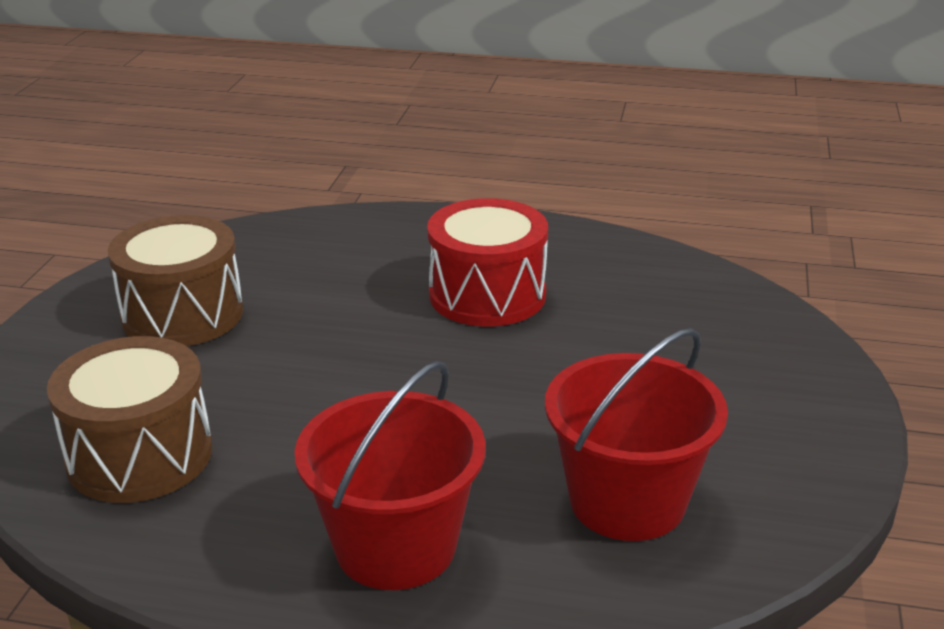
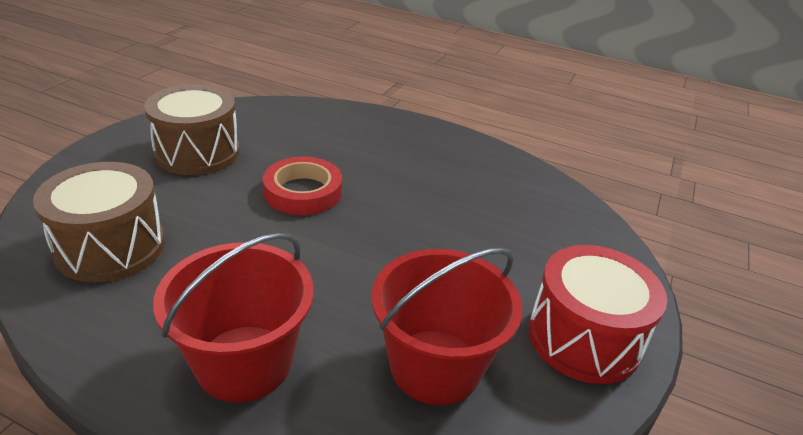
camera: 10 degrees right, 5 degrees up
(360, 337) = (303, 192): none -> red tape
(487, 295) = (404, 179): red drum -> red drum (584, 338)

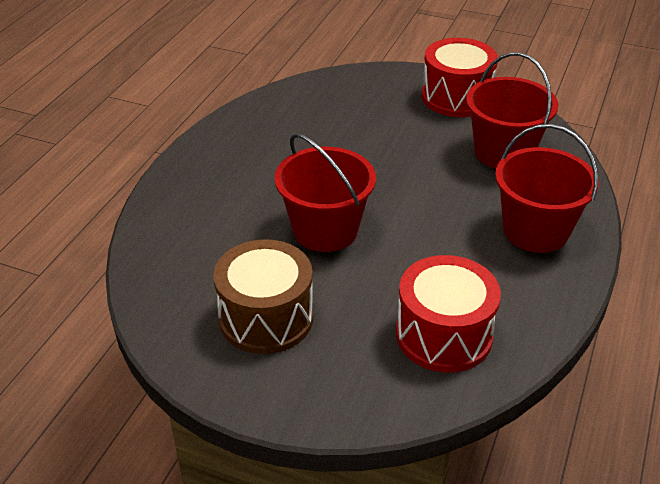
camera: 90 degrees left, 5 degrees up
(110, 247) = (444, 335): brown drum -> red drum
(303, 192) = (325, 230): red tape -> red bucket

